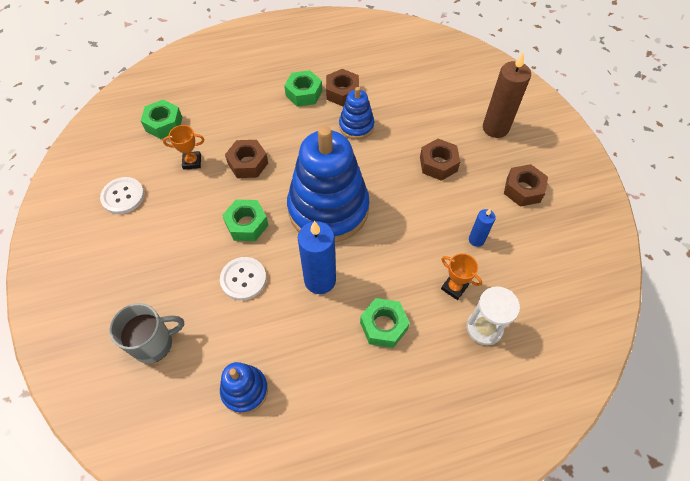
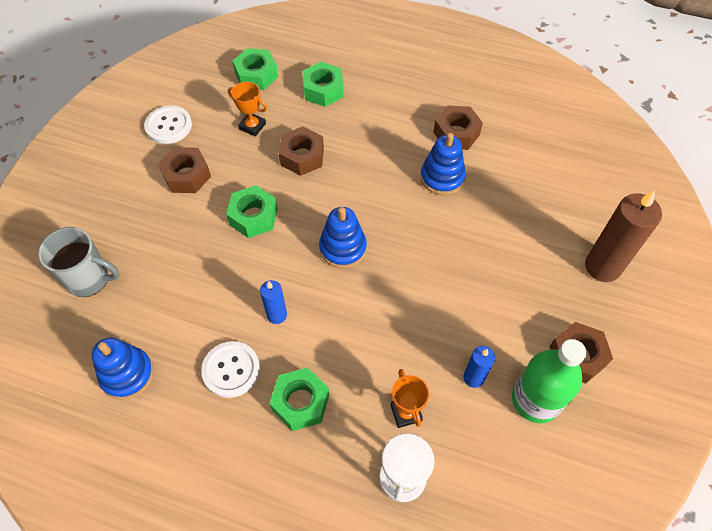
camera: 35 degrees right, 0 degrees up
(243, 279) = (208, 268): white button -> white button (231, 370)
(304, 93) = (414, 113): green nut -> green nut (323, 90)
(320, 280) = (277, 315): blue candle -> blue candle, size x0.53
(328, 209) = (343, 248): blue stacking toy -> blue stacking toy, size x0.48
(438, 164) = (499, 269): brown nut -> brown nut (187, 176)
(521, 230) = (535, 400): none -> green bottle

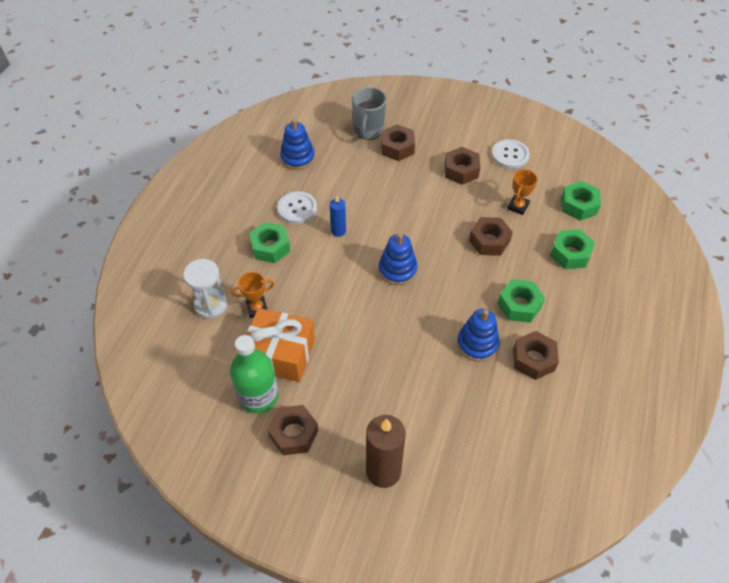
camera: 90 degrees right, 5 degrees down
(131, 243) = (397, 147): none -> brown nut
(253, 217) = (425, 213): green nut -> green nut (519, 305)
(473, 378) = (280, 354): blue candle -> orange gift

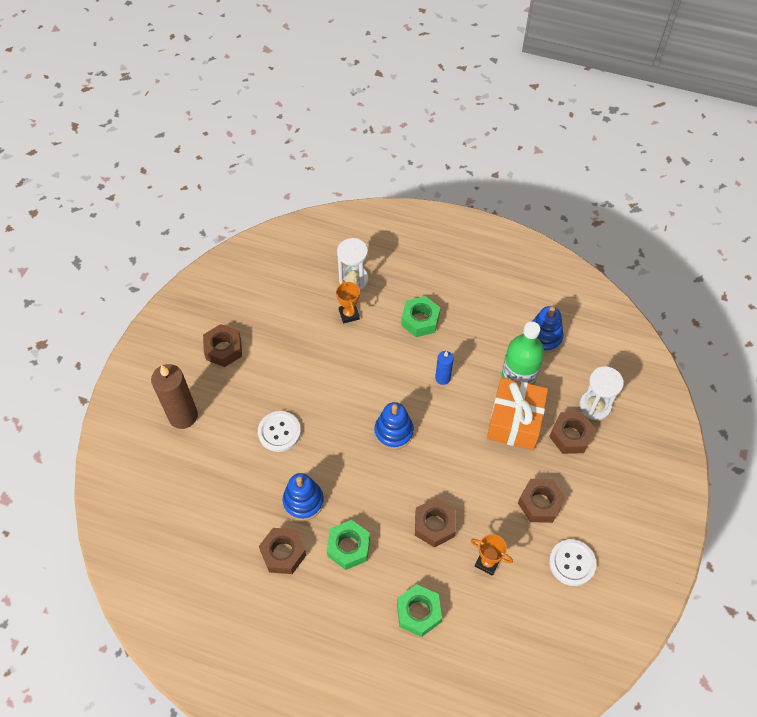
camera: 90 degrees right, 5 degrees up
(258, 396) = (260, 322): green bottle -> green bottle (518, 376)
(280, 354) = (300, 335): orange gift -> orange gift (514, 421)
(297, 209) = (471, 340): white button -> white button (279, 432)
(368, 130) = (595, 406): grey mug -> white hourglass
(578, 205) = (493, 635): green nut -> none

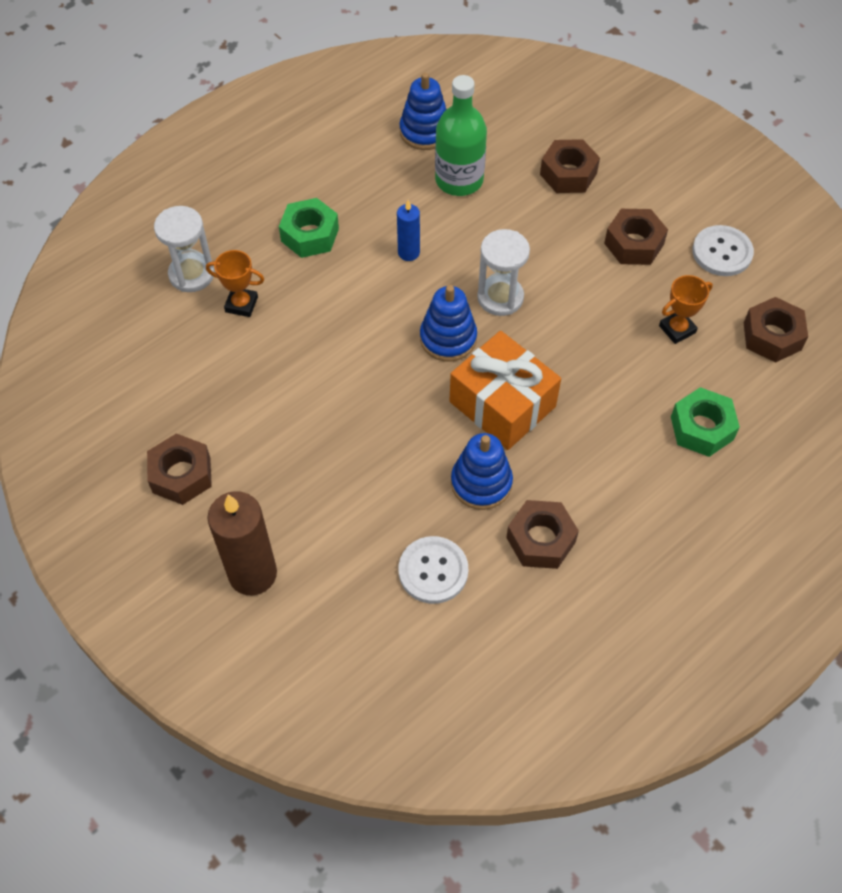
camera: 60 degrees left, 0 degrees up
(279, 432) = (361, 465): white button -> white button (433, 571)
(348, 547) = (575, 461): green nut -> none
(434, 525) = (600, 357): brown nut -> brown nut (772, 336)
(514, 421) = (515, 213): orange gift -> orange gift (502, 404)
(595, 406) = (545, 133): white hourglass -> white hourglass (500, 297)

